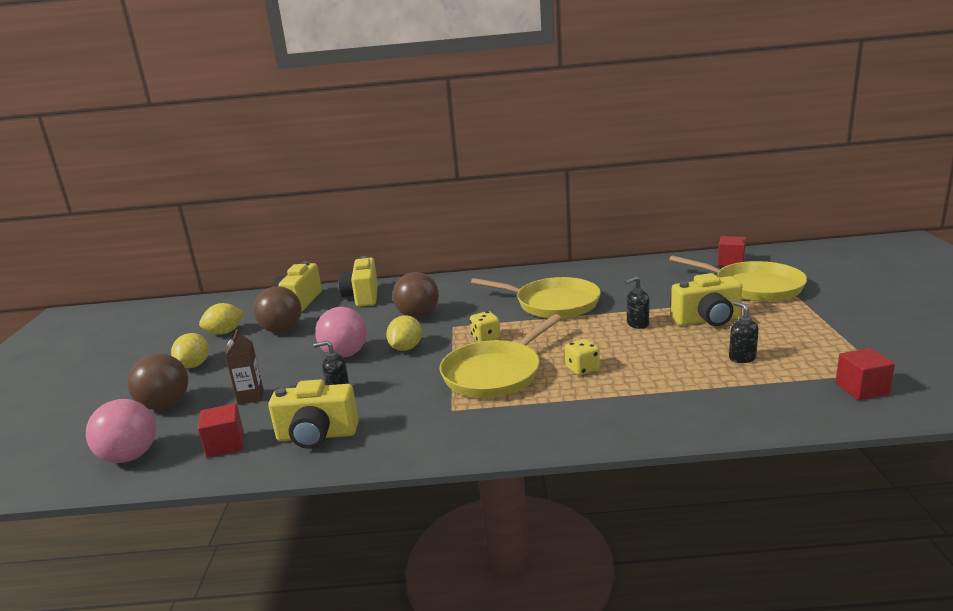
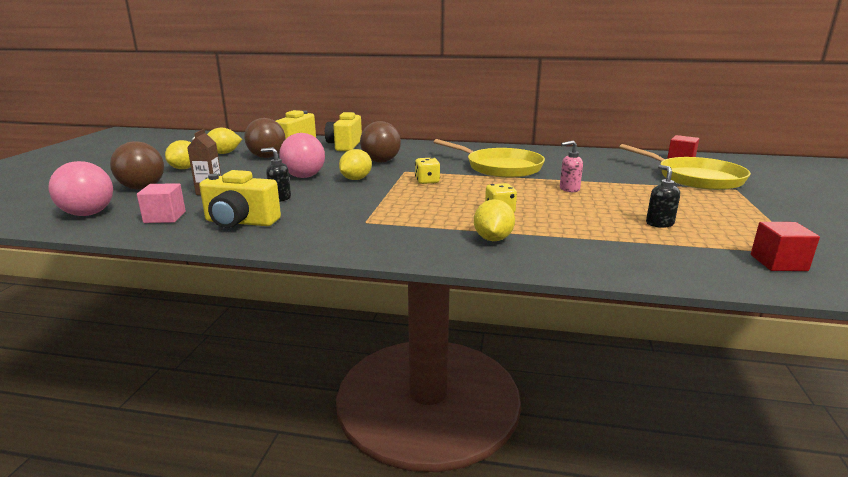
camera: 10 degrees right, 0 degrees up
(225, 444) = (165, 217): red cube -> pink cube
(495, 373) = (419, 204): yellow pan -> none
(593, 409) = (493, 239): none -> yellow lemon
(637, 324) = (569, 189): black soap dispenser -> pink soap dispenser
(707, 320) = (638, 194): yellow camera -> none

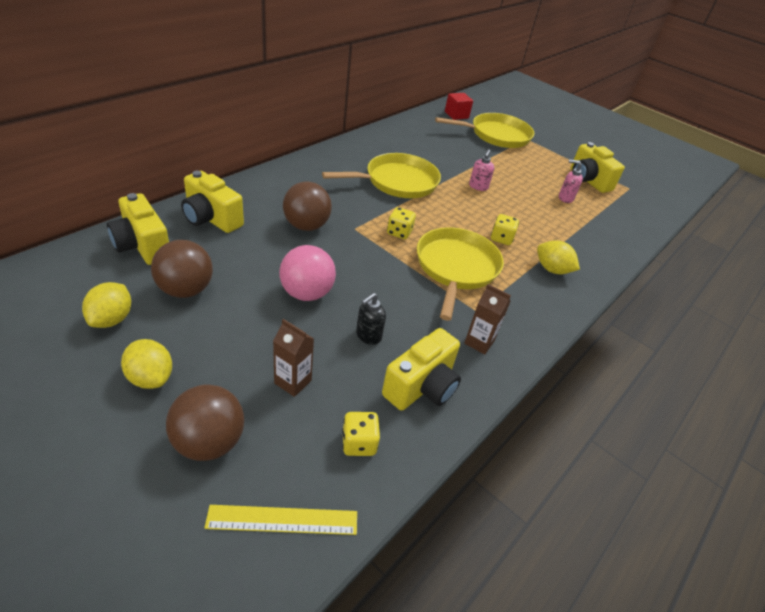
camera: 65 degrees left, 20 degrees up
(88, 214) = (283, 519): pink ball -> yellow ruler
(165, 217) = (359, 443): pink cube -> yellow dice
(321, 230) = (479, 342): none -> brown carton
(356, 179) = (351, 265): yellow lemon -> none
(415, 205) = (456, 268): none -> yellow pan
(659, 224) = (565, 198): black soap dispenser -> pink soap dispenser
(741, 228) = (588, 180): none -> yellow camera
(778, 263) = (636, 203): red cube -> none

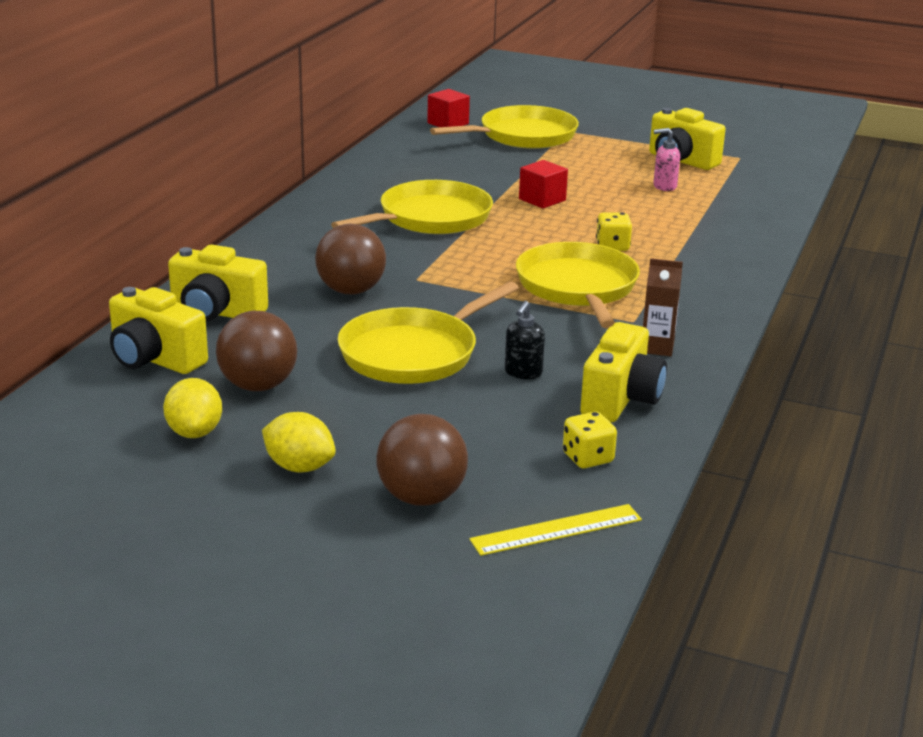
camera: 15 degrees left, 15 degrees down
(293, 382) = (469, 430): brown carton -> none
(307, 293) = (413, 353): pink ball -> yellow pan
(399, 232) = (478, 270): yellow dice -> none
(478, 187) = (542, 200): pink soap dispenser -> red cube
(552, 269) = (696, 262): yellow lemon -> none

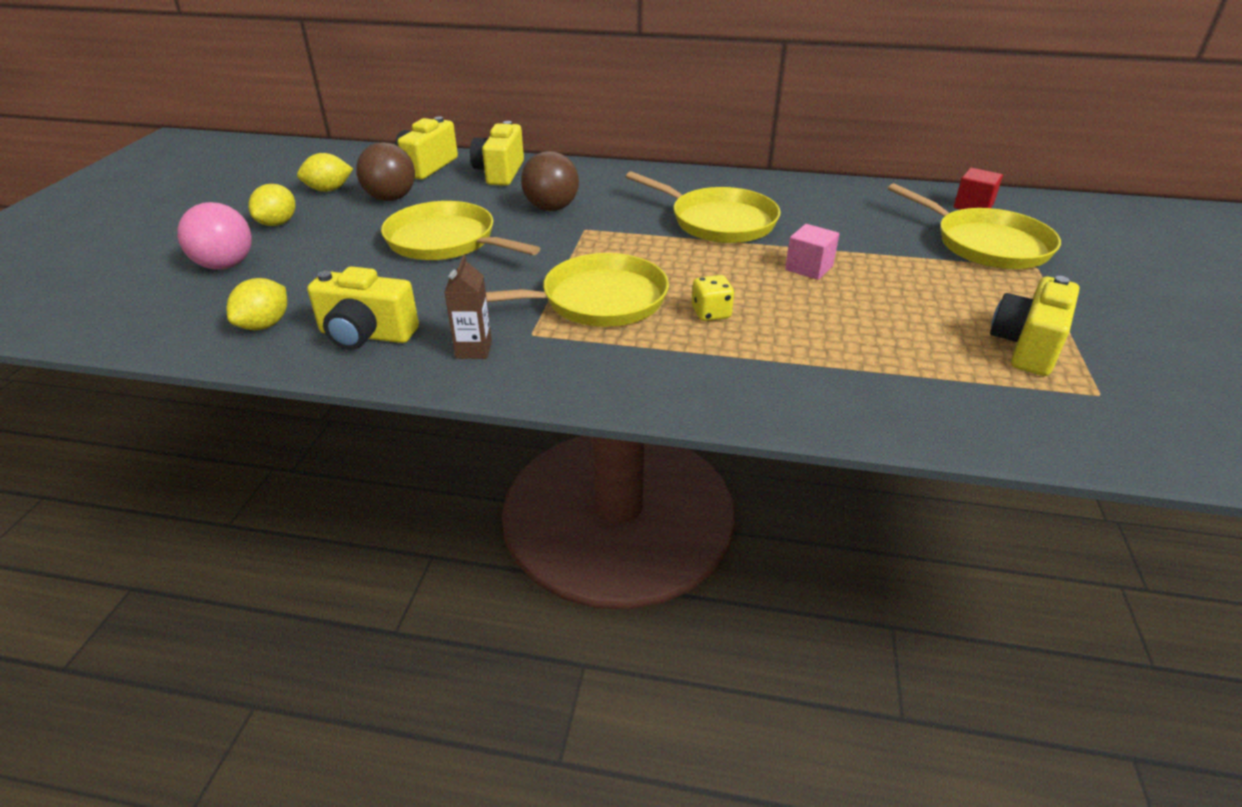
camera: 80 degrees right, 10 degrees up
(421, 497) = (225, 265): brown ball -> pink ball
(523, 373) = (415, 287): black soap dispenser -> none
(542, 200) = (809, 268): red cube -> pink cube
(556, 529) = (162, 318): yellow ruler -> none
(587, 458) = (265, 325): yellow dice -> yellow lemon
(664, 186) = (920, 338): pink soap dispenser -> none

